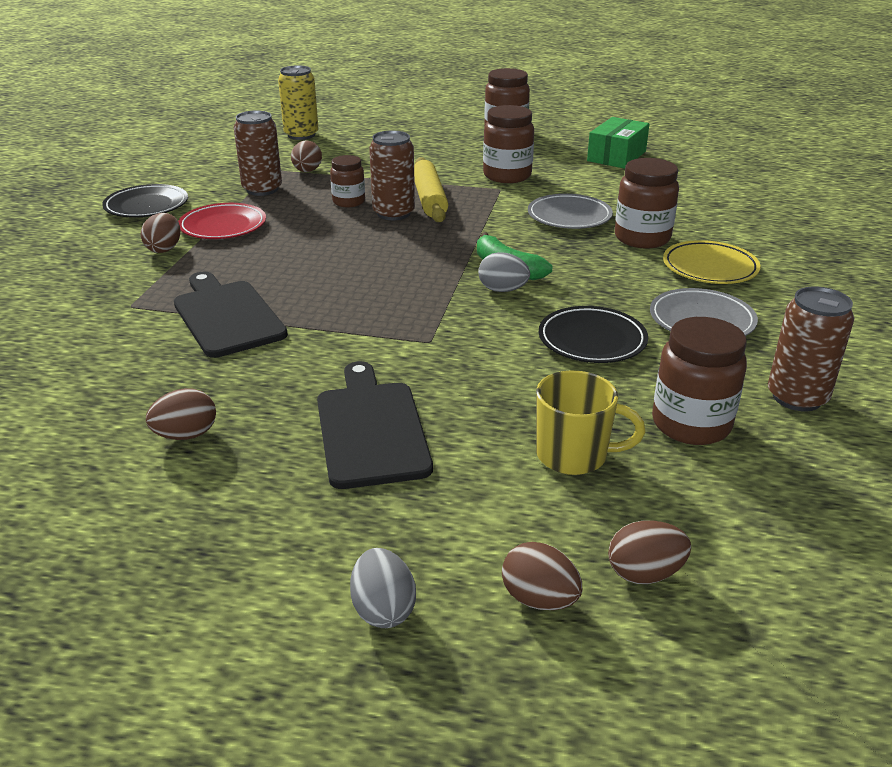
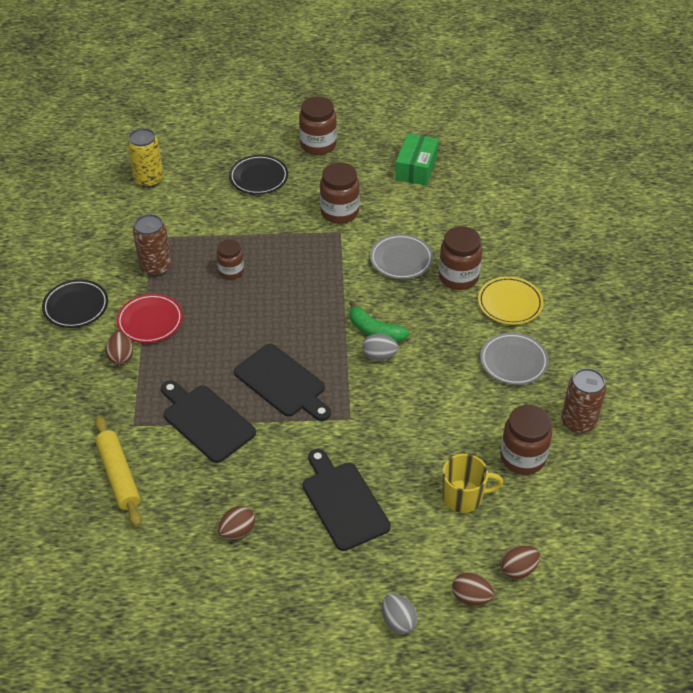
camera: 15 degrees left, 15 degrees up
(307, 171) = (179, 234): brown egg -> none
(354, 296) = (282, 383): none -> black cutting board
(393, 213) = (271, 280): brown can -> none
(429, 199) = (291, 256): yellow rolling pin -> yellow rolling pin (119, 475)
(592, 340) = (450, 395): black plate -> black plate (259, 178)

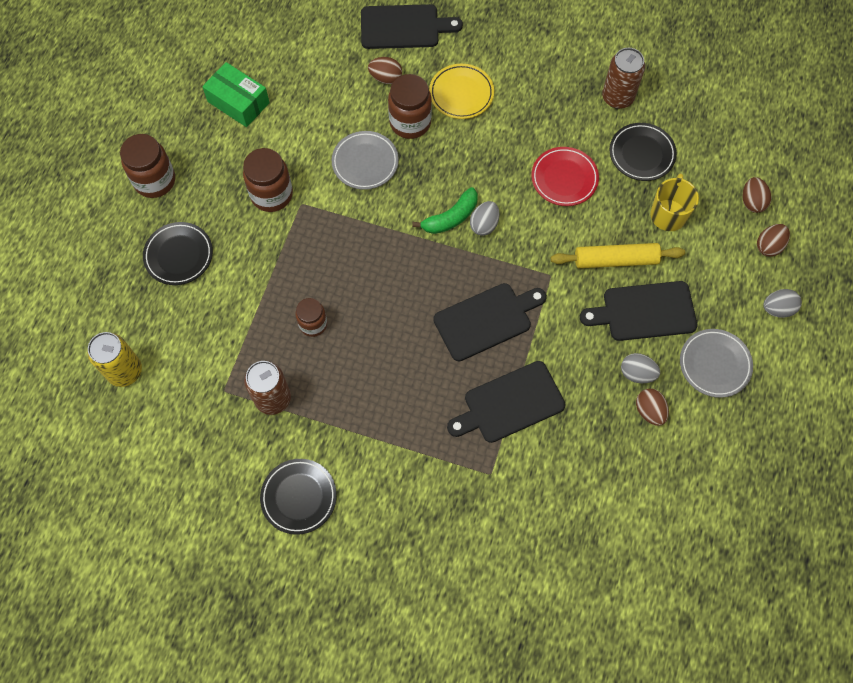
camera: 70 degrees left, 20 degrees up
(119, 475) = (550, 503): yellow rolling pin -> yellow rolling pin (615, 260)
(121, 357) = (393, 466): brown egg -> brown egg (385, 78)
(150, 321) = (353, 424): red plate -> red plate (564, 178)
(273, 511) = (637, 373): none -> grey egg
(513, 361) = (532, 118): grey plate -> grey plate (714, 364)
(522, 458) = (641, 154): brown jar -> black plate
(557, 245) = (404, 27): none -> black cutting board

